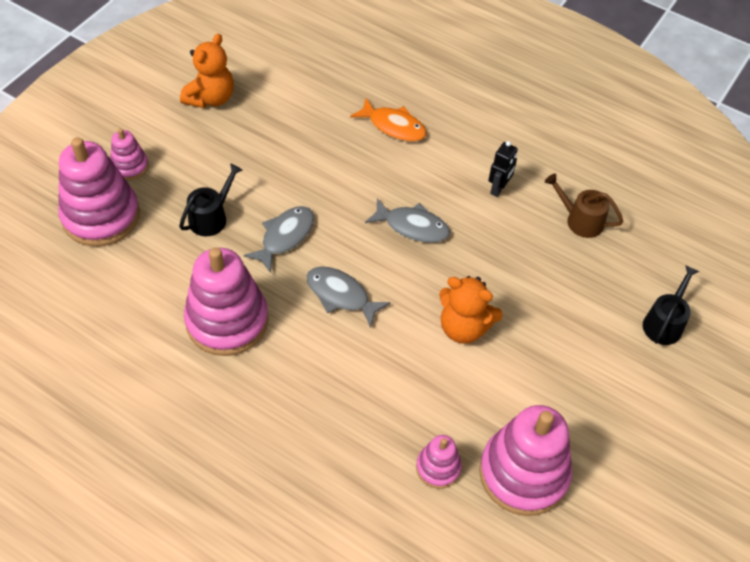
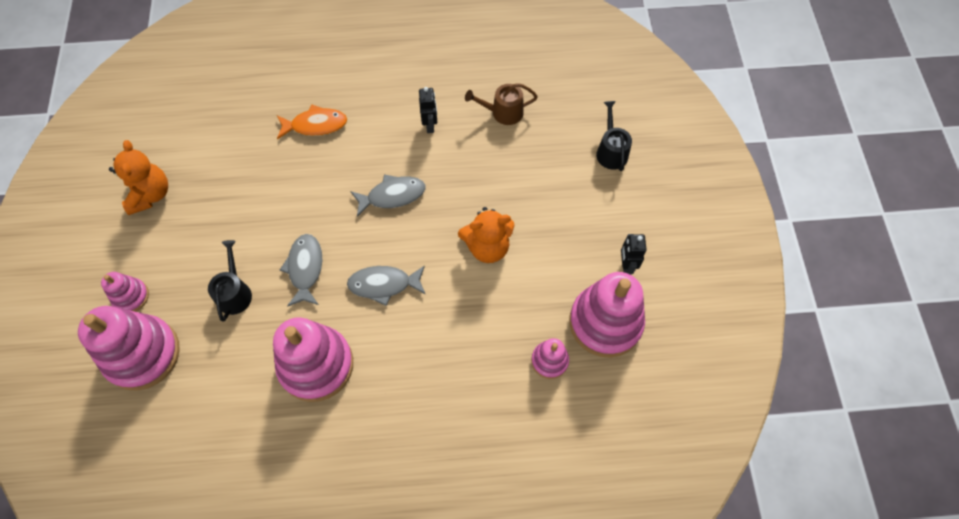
camera: 35 degrees left, 10 degrees up
(590, 437) = (626, 265): none -> black robot

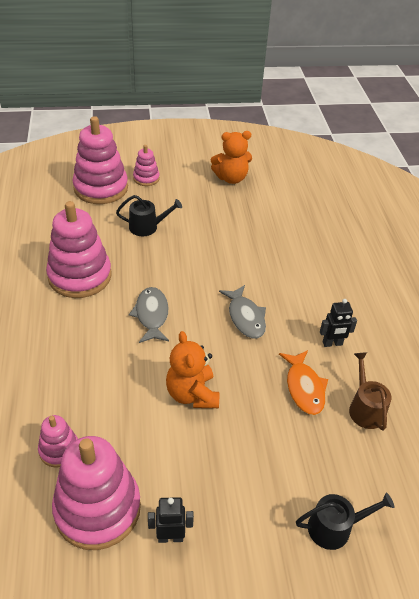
camera: 85 degrees right, 20 degrees down
(305, 268) = (168, 264): grey fish -> none
(316, 125) = (314, 261): orange fish -> orange fish (304, 388)

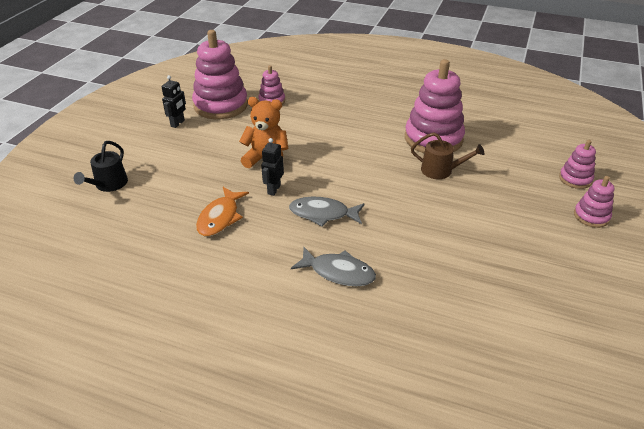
camera: 120 degrees right, 5 degrees down
(101, 188) = (575, 179): pink stacking toy -> pink stacking toy, size x0.50
(147, 227) = (491, 192): black watering can -> none
(151, 315) = (362, 163): grey fish -> grey fish (338, 272)
(231, 178) = (580, 294): orange teddy bear -> none
(304, 388) = (220, 218): orange fish -> orange fish turned 90 degrees counterclockwise
(332, 343) = (248, 258): black robot -> black robot (273, 189)
(365, 408) = (168, 245): brown watering can -> brown watering can (440, 170)

